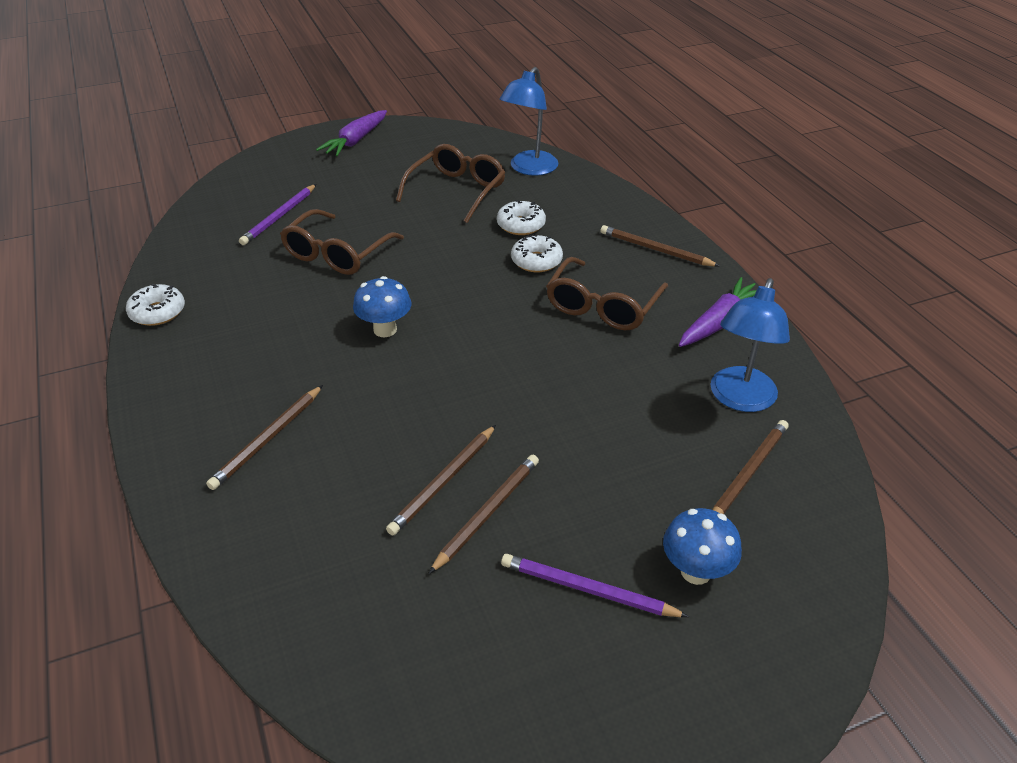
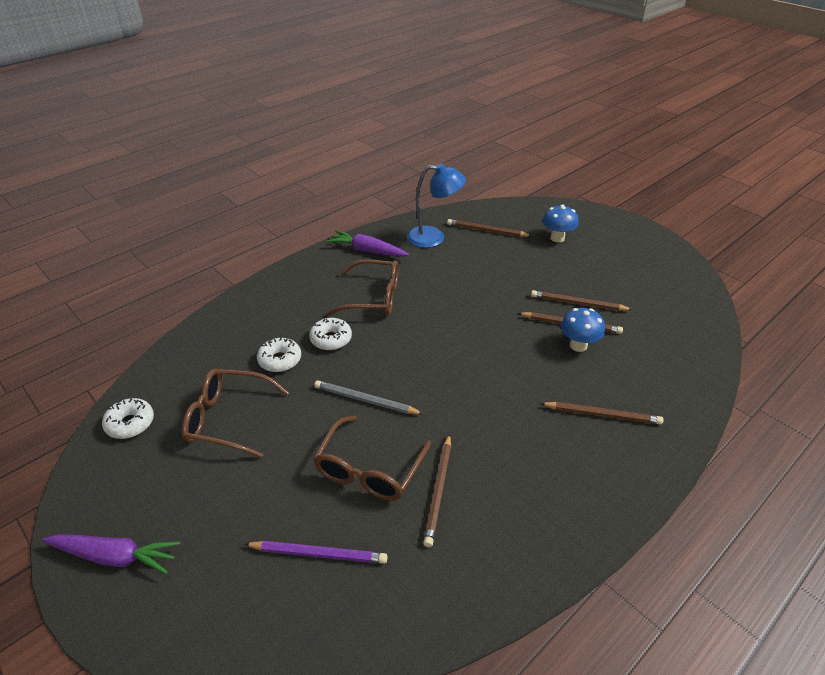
camera: 110 degrees left, 0 degrees up
(157, 312) = (526, 575): white donut -> white donut (130, 423)
(337, 254) = (369, 469): brown glasses -> brown glasses turned 105 degrees clockwise
(385, 330) = (457, 396): blue mushroom -> blue mushroom (578, 345)
(425, 267) = (365, 400): none -> grey pencil
(529, 169) = (175, 379): blue lamp -> none
(587, 590) = (593, 264): purple pencil -> none
(655, 250) = (294, 285): brown pencil -> brown pencil (439, 490)

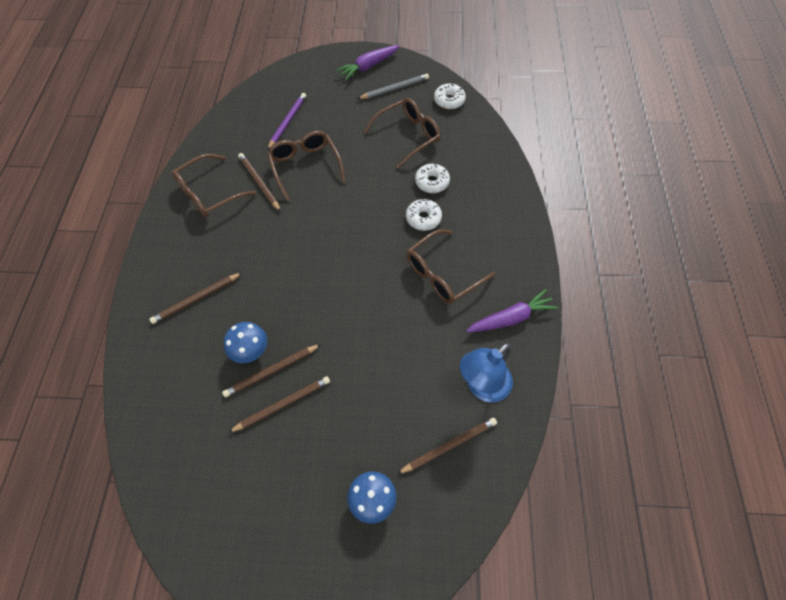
camera: 135 degrees right, 20 degrees up
(319, 554) = (287, 122): purple pencil -> purple pencil turned 150 degrees clockwise
(365, 400) = (351, 197): grey pencil -> grey pencil (394, 88)
(509, 524) = (209, 193): none -> brown glasses

